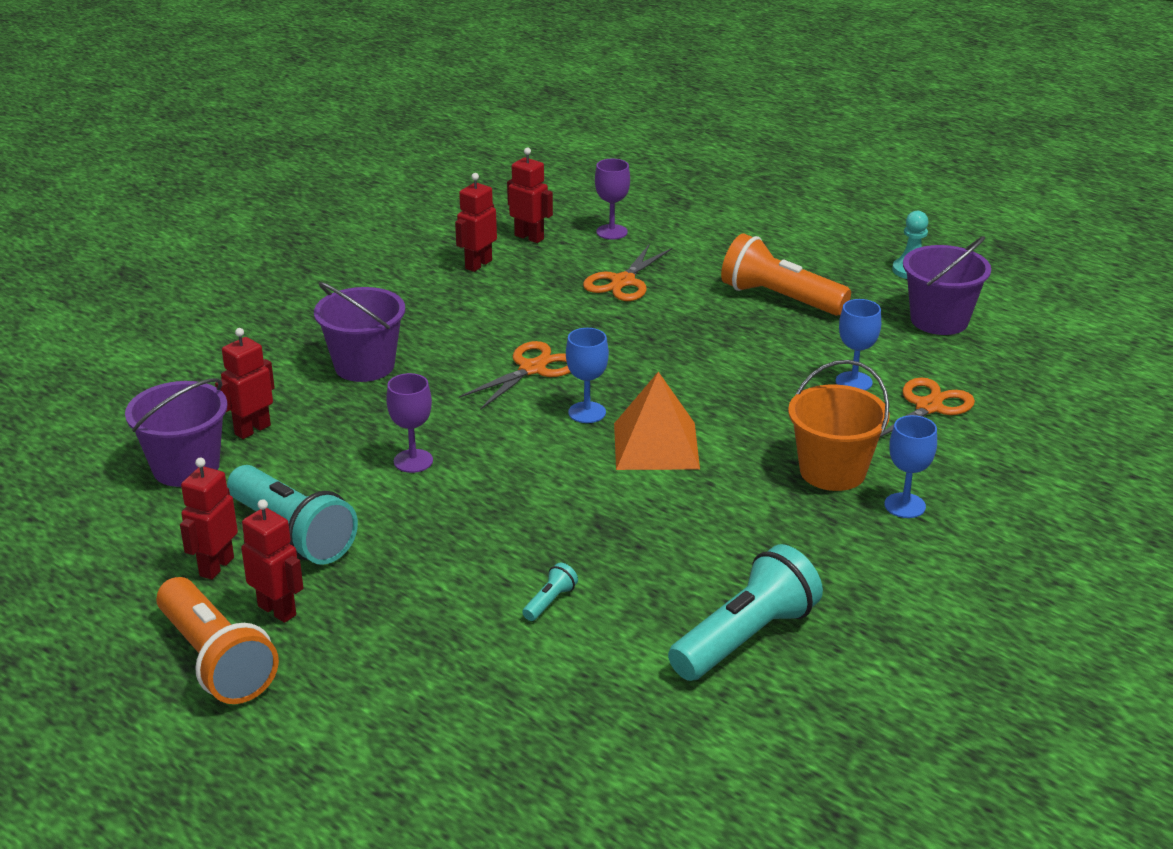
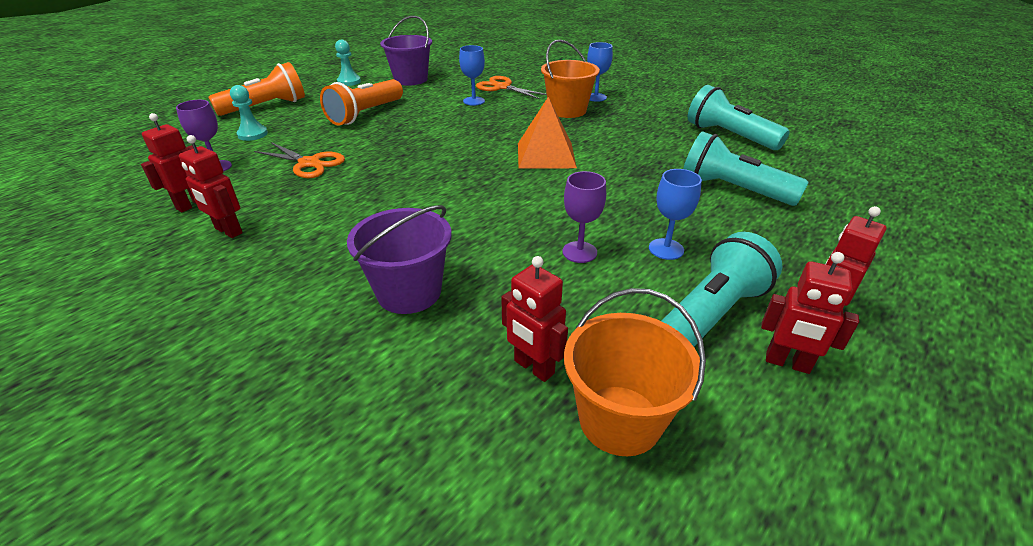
camera: 90 degrees left, 5 degrees up
(186, 467) = (619, 420): purple bucket -> orange bucket
(216, 660) = (915, 344): orange flashlight -> orange flashlight (266, 107)
(532, 369) = (436, 200): orange scissors -> none
(550, 602) = (733, 189): turquoise flashlight -> turquoise flashlight, size x2.43
(587, 412) = (504, 178): blue goblet -> blue goblet (666, 249)
(701, 235) = (252, 134): none -> turquoise pawn

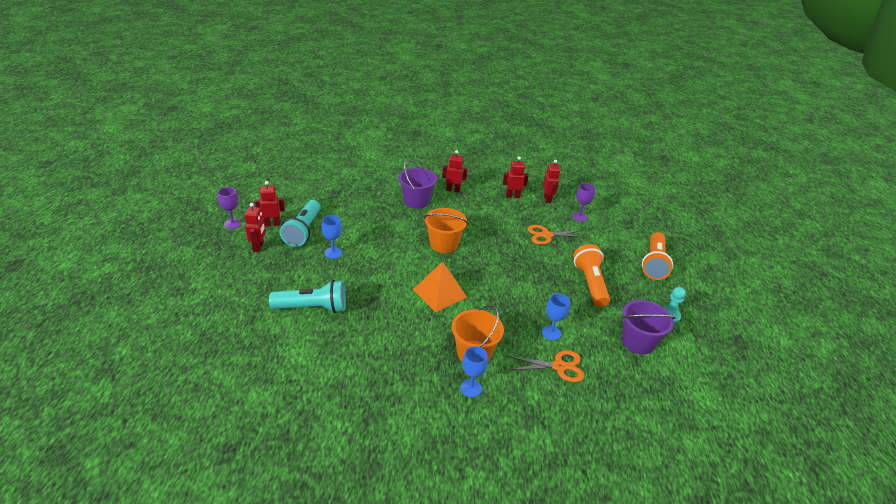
camera: 140 degrees right, 0 degrees up
(252, 134) = (610, 241): turquoise pawn -> none
(533, 367) = (354, 196): red robot -> red robot (453, 190)
(579, 252) = (369, 237): purple goblet -> purple goblet (232, 224)
(619, 420) = (320, 193): orange bucket -> orange bucket (443, 244)
(729, 136) = (331, 373): turquoise flashlight -> none

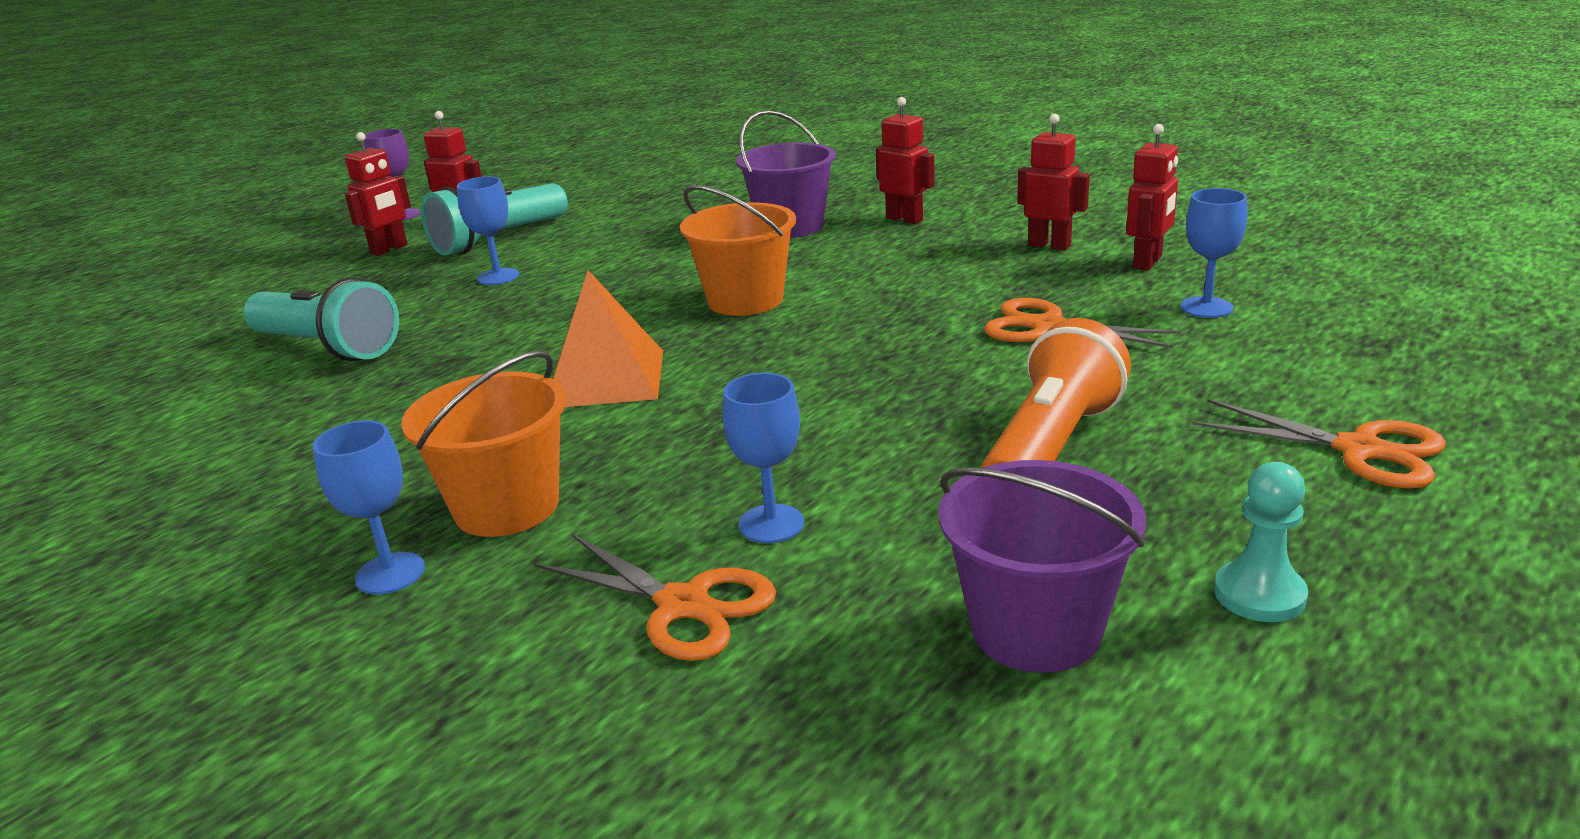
camera: 40 degrees right, 10 degrees down
(579, 217) = (1206, 307): purple goblet -> blue goblet
(653, 263) = (1360, 450): orange flashlight -> orange scissors

